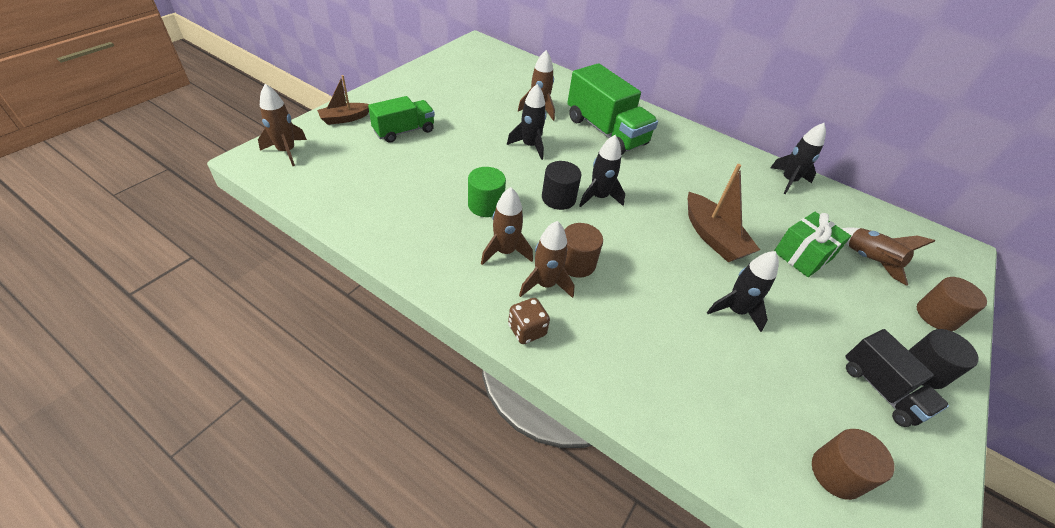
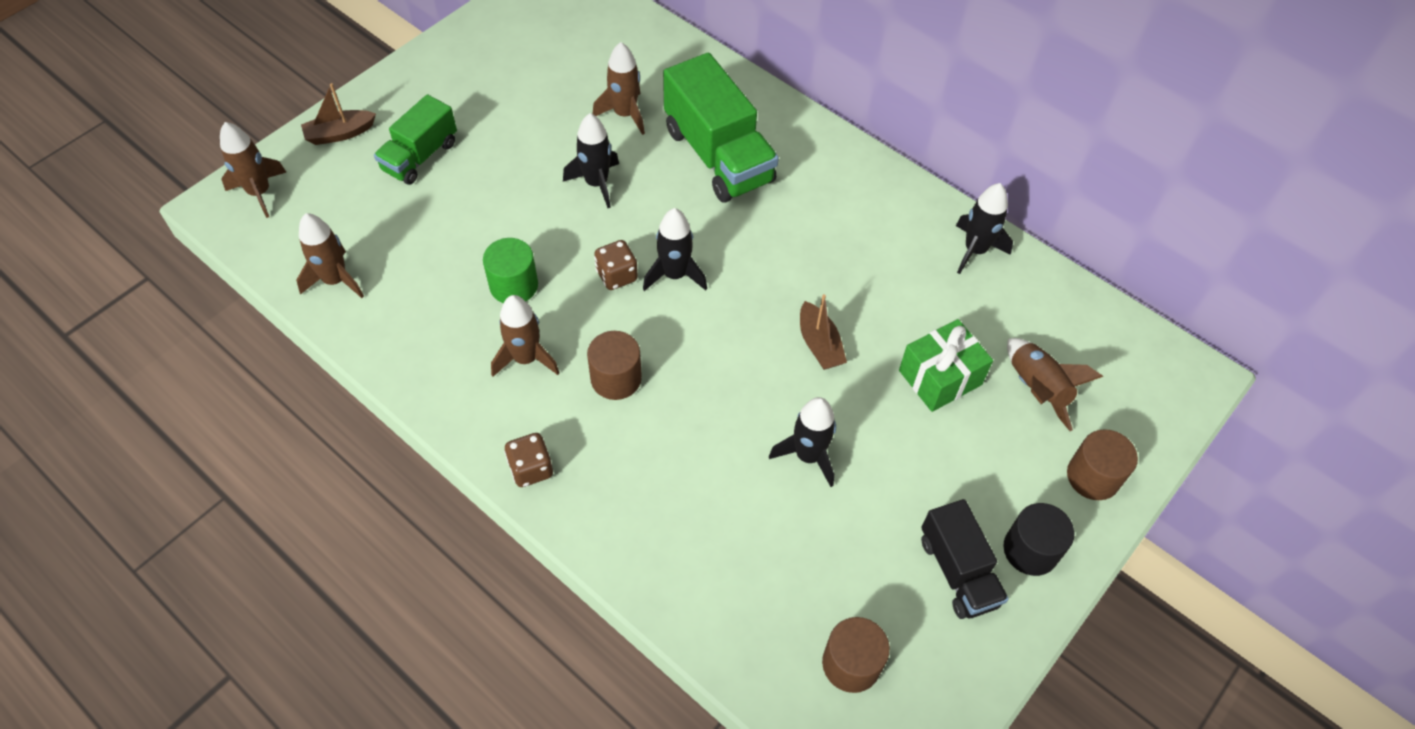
camera: 10 degrees right, 10 degrees up
(404, 131) = (420, 156): green truck -> green truck turned 150 degrees clockwise
(545, 284) = (567, 408): brown rocket -> brown rocket (335, 280)
(558, 198) = (617, 276): black cylinder -> brown dice
(713, 237) = (819, 344): brown boat -> brown boat, size x0.63

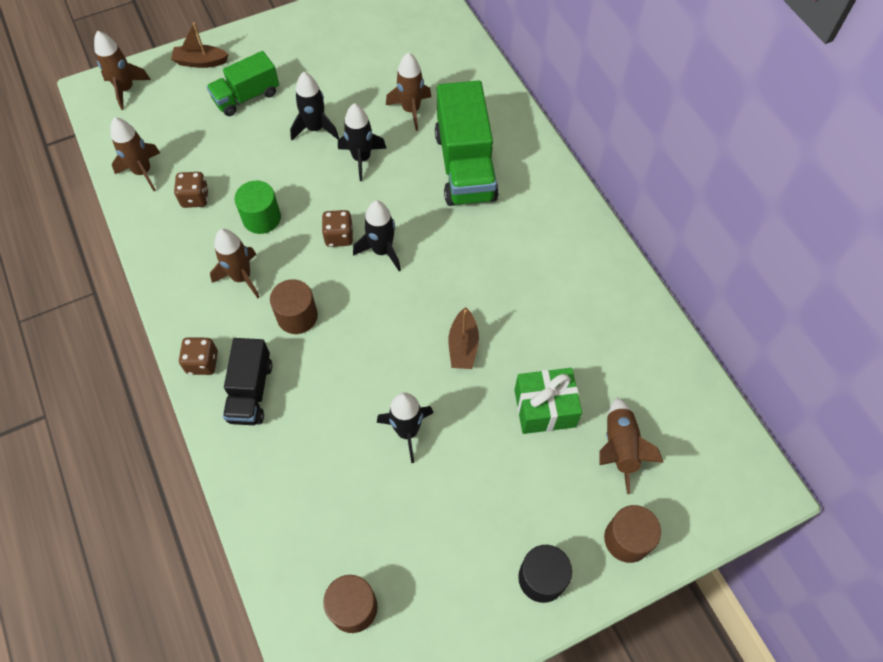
camera: 25 degrees right, 5 degrees up
(419, 289) = (195, 198): none -> brown dice
(958, 571) = (474, 570): black truck -> black truck (251, 391)
(975, 250) = (631, 313): black rocket -> black rocket (315, 128)

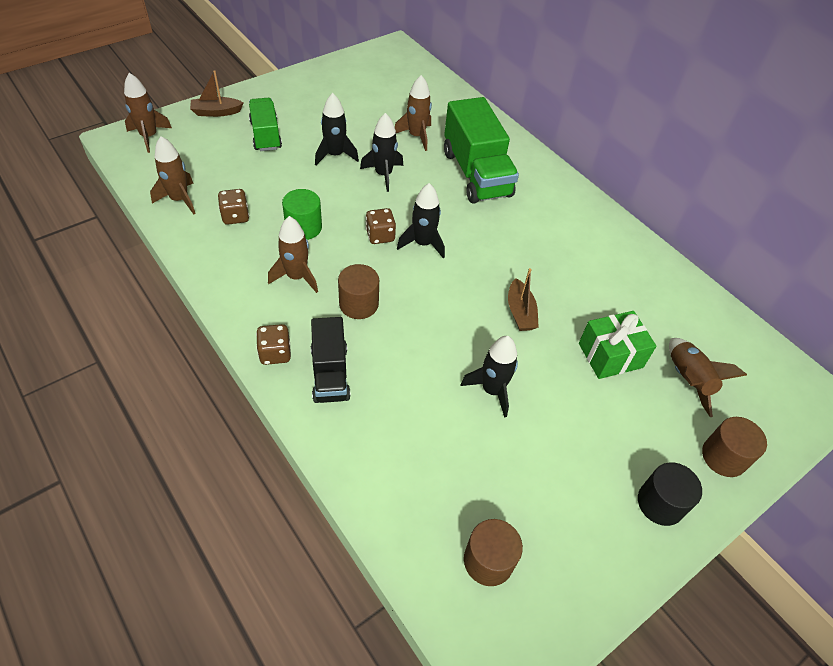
camera: 15 degrees left, 10 degrees down
(247, 97) = (266, 135): green truck -> green truck turned 120 degrees clockwise

